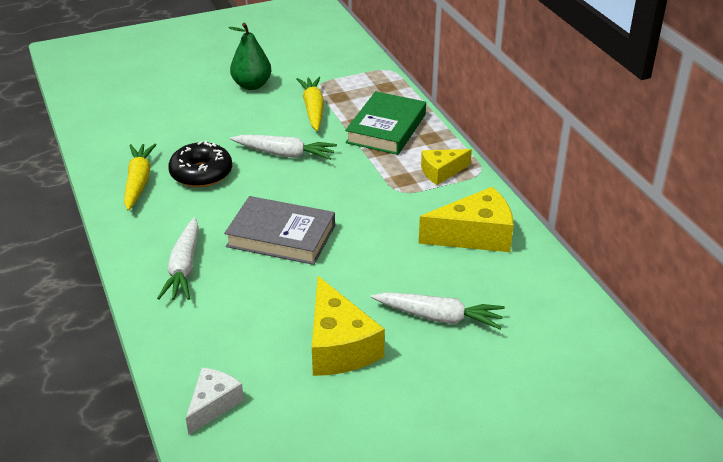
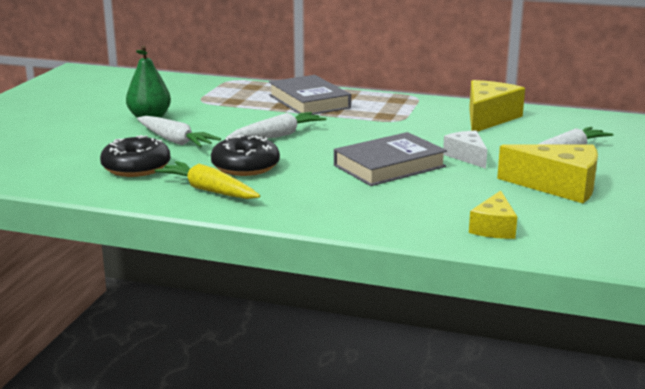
camera: 50 degrees left, 15 degrees down
(148, 133) = (136, 167): none -> black donut
(184, 268) = (374, 207): white carrot -> white carrot (175, 141)
(213, 405) = (577, 243): white cheese -> white cheese (467, 157)
(313, 109) = (233, 111): yellow carrot -> none
(386, 128) = (309, 101): green book -> grey book
(441, 172) = (396, 104): yellow cheese -> yellow cheese (494, 228)

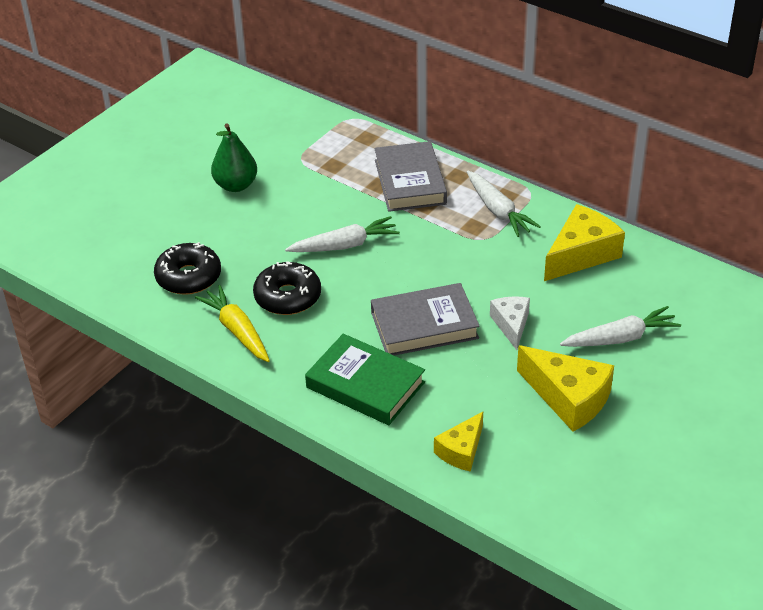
camera: 20 degrees right, 20 degrees up
(175, 141) = (242, 235): white carrot -> white carrot (498, 211)
(364, 204) = (365, 385): none -> green book

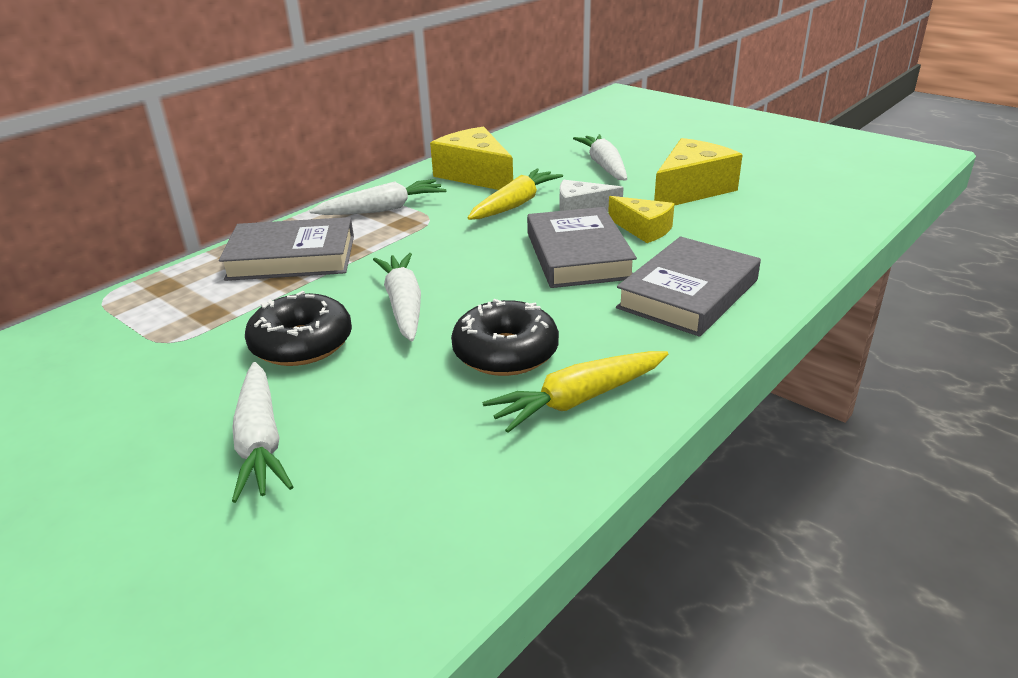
camera: 85 degrees left, 10 degrees down
(188, 277) = (428, 459): black donut -> black donut (302, 344)
(206, 217) = (260, 441): none -> white carrot
(236, 185) = (190, 408): green pear -> none
(365, 385) = (688, 294): green book -> grey book
(461, 450) = (783, 241): yellow cheese -> yellow cheese (643, 229)
(517, 284) = (515, 204): none -> yellow carrot

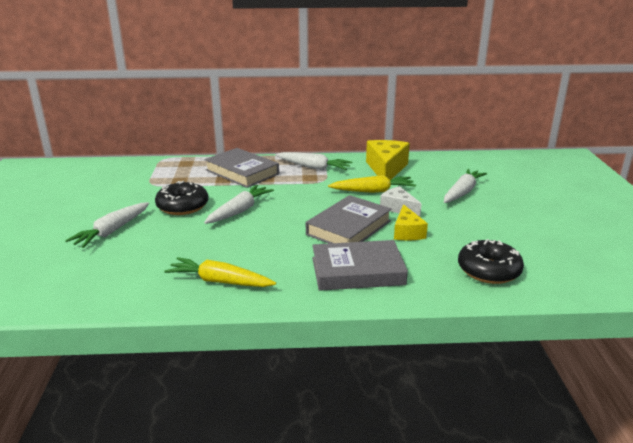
camera: 45 degrees right, 5 degrees down
(505, 352) = (234, 249): black donut -> black donut (488, 270)
(691, 190) = (482, 226): yellow cheese -> none

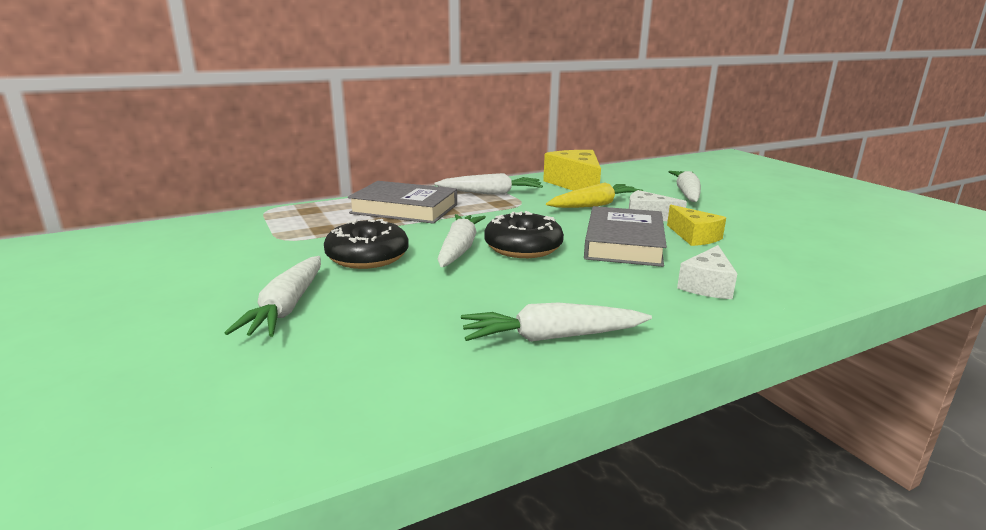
camera: 25 degrees left, 5 degrees down
(220, 281) = (552, 337): yellow carrot -> white carrot
(357, 271) = (707, 285): grey book -> white cheese
(488, 270) = (834, 256): black donut -> black donut (523, 247)

